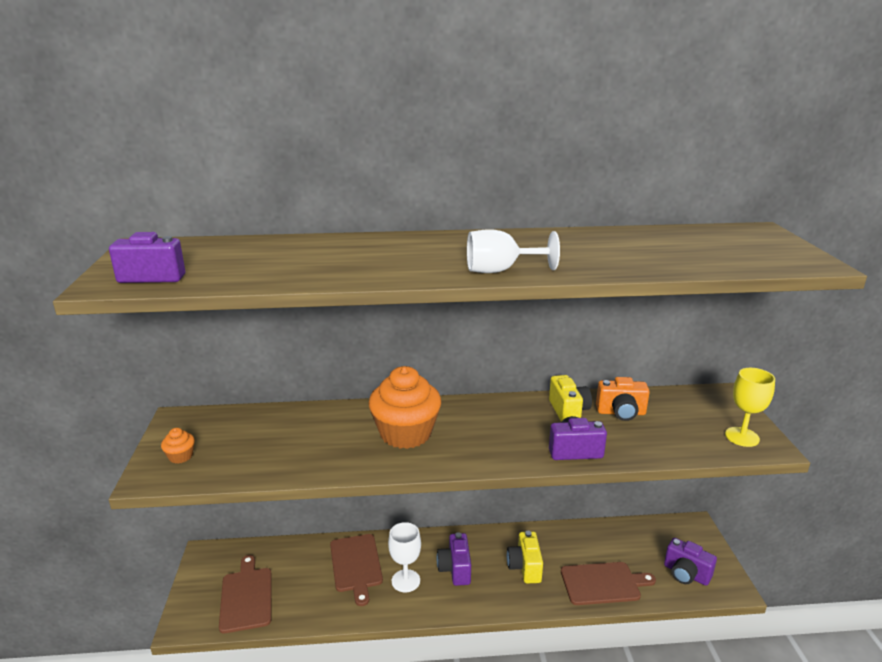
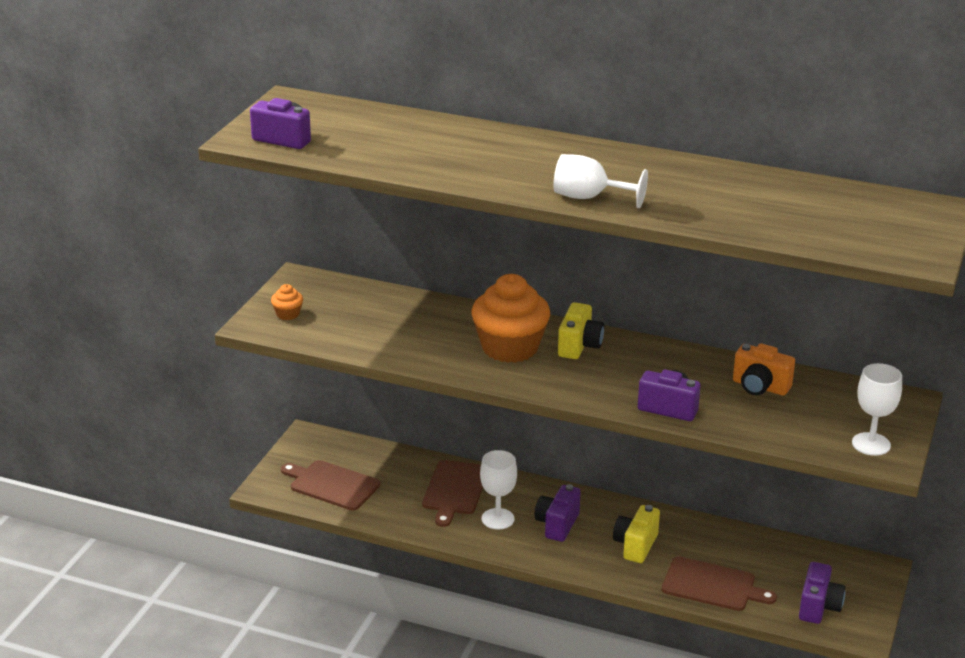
camera: 25 degrees right, 5 degrees up
(246, 597) = (332, 485): brown cutting board -> brown cutting board turned 75 degrees counterclockwise
(568, 411) = (701, 371): yellow camera -> yellow camera (579, 346)
(686, 574) = (818, 607): purple camera -> purple camera turned 135 degrees counterclockwise
(742, 437) = (871, 444): yellow goblet -> white goblet

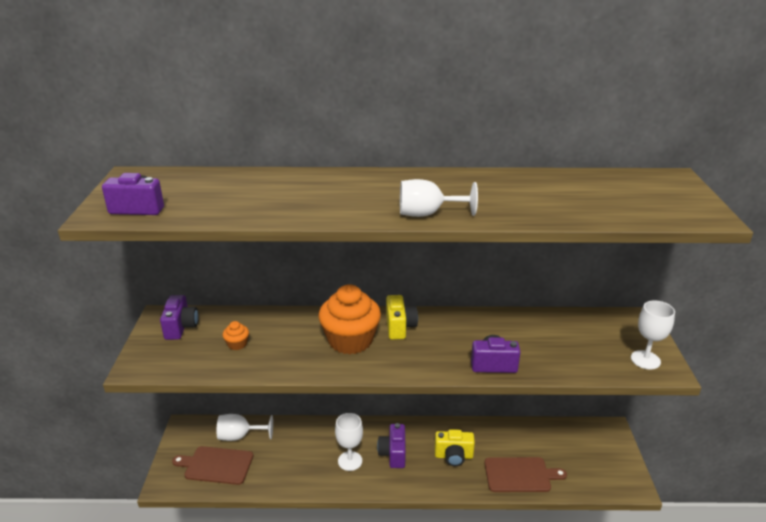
camera: 20 degrees left, 0 degrees up
(287, 314) = (162, 351): orange cupcake -> orange cupcake (237, 344)
(371, 461) = (240, 436): none -> white goblet
(454, 490) = (309, 444): brown cutting board -> none
(635, 545) = (453, 456): yellow camera -> yellow camera turned 90 degrees counterclockwise
(760, 387) = (541, 331): orange camera -> none
(818, 607) = (595, 472): purple camera -> purple camera (181, 327)

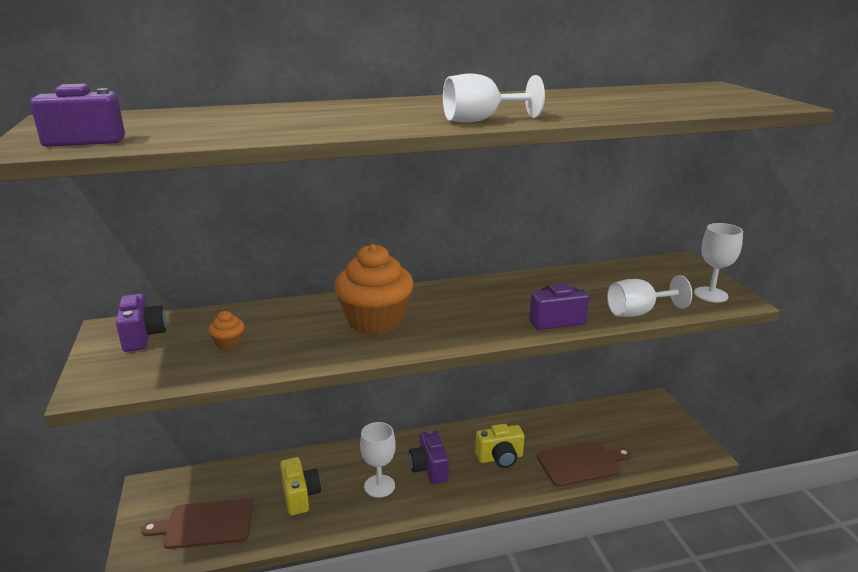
camera: 15 degrees left, 5 degrees down
(240, 436) = (228, 484): white goblet -> white goblet (638, 312)
(399, 327) = (429, 300): yellow camera -> yellow camera (300, 496)

